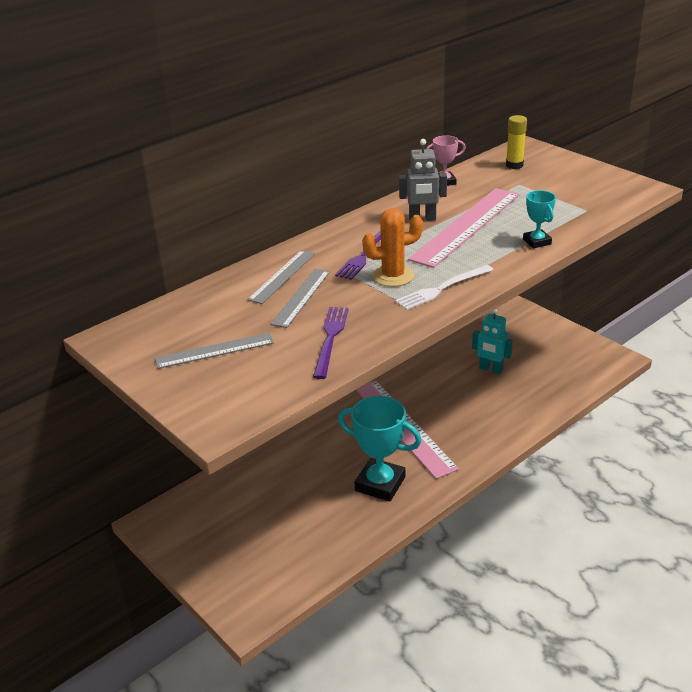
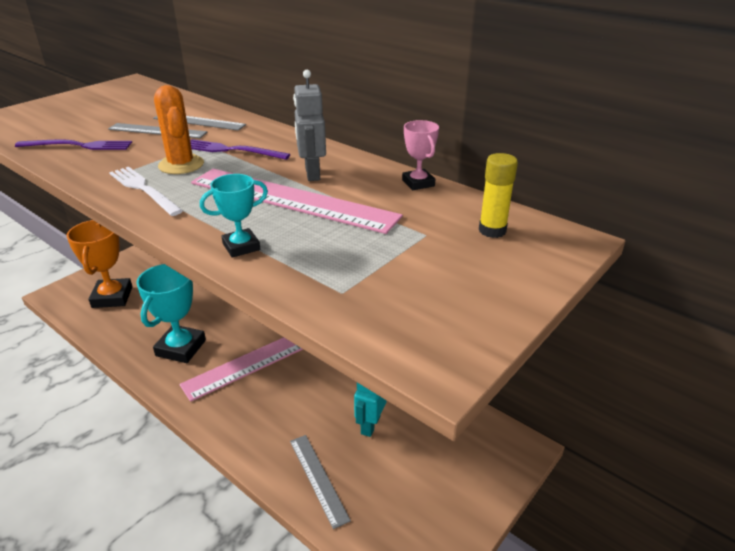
camera: 80 degrees right, 0 degrees up
(214, 350) = (89, 110): grey ruler -> grey ruler (318, 478)
(270, 556) = (112, 297): none -> orange trophy

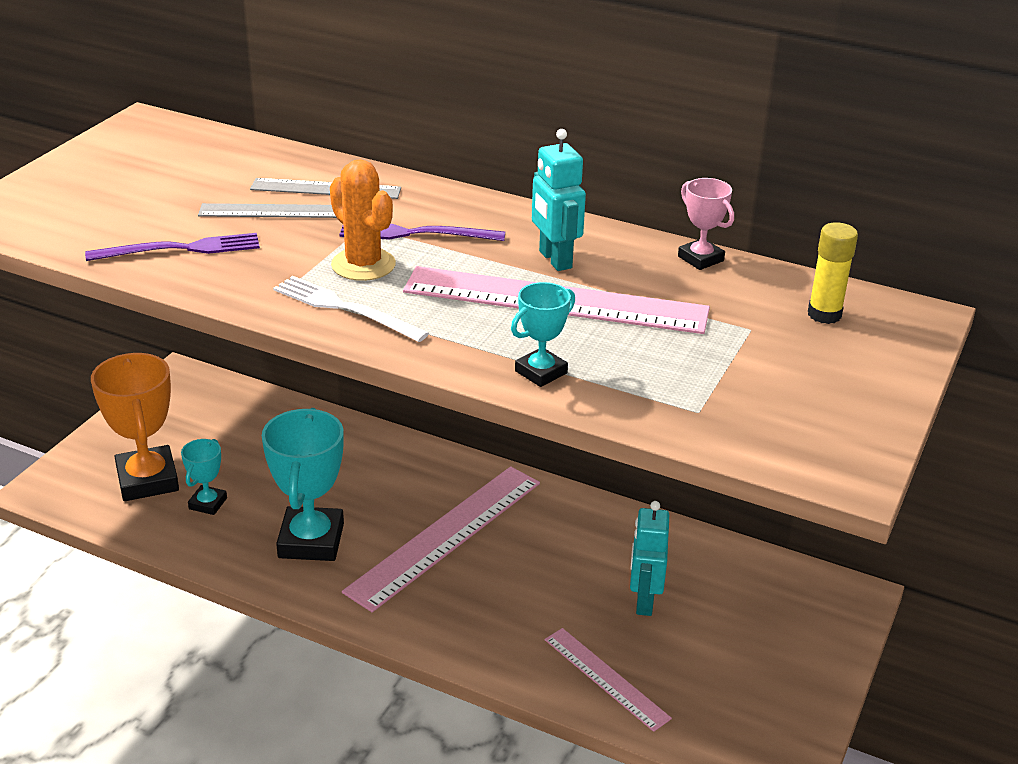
camera: 15 degrees left, 0 degrees up
(136, 316) = (208, 503): none -> turquoise trophy
(312, 174) = (554, 260): grey robot -> turquoise robot
(318, 478) = (606, 678): grey ruler -> pink ruler

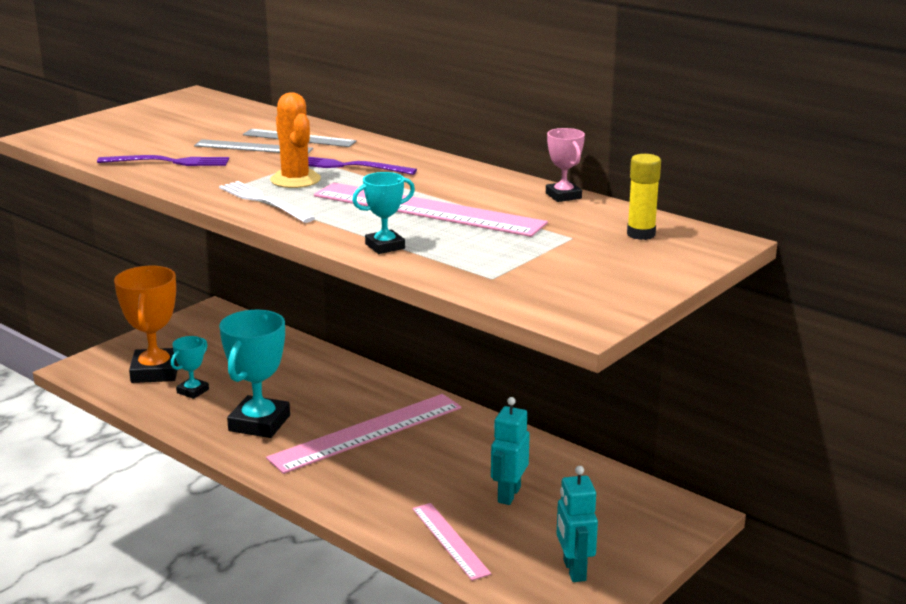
camera: 15 degrees right, 10 degrees down
(554, 260) = (444, 188): turquoise robot -> turquoise robot (573, 570)

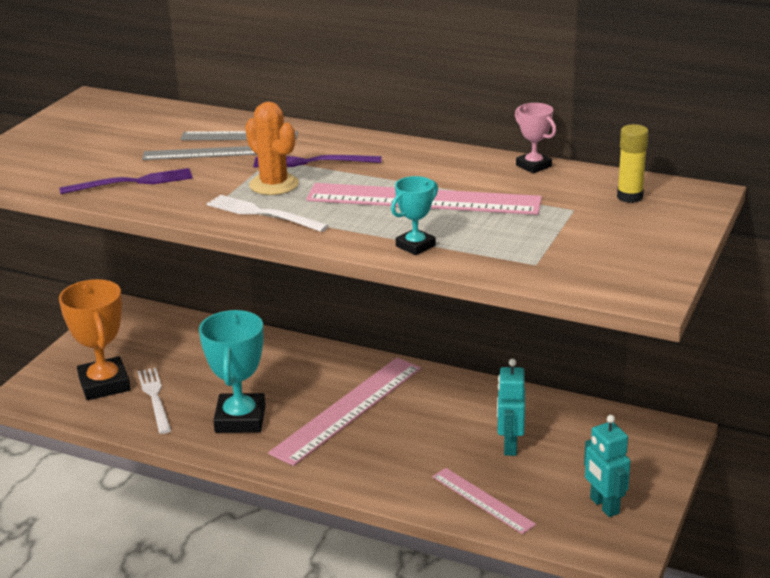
camera: 15 degrees left, 5 degrees up
(193, 391) = (155, 398): turquoise trophy -> white fork

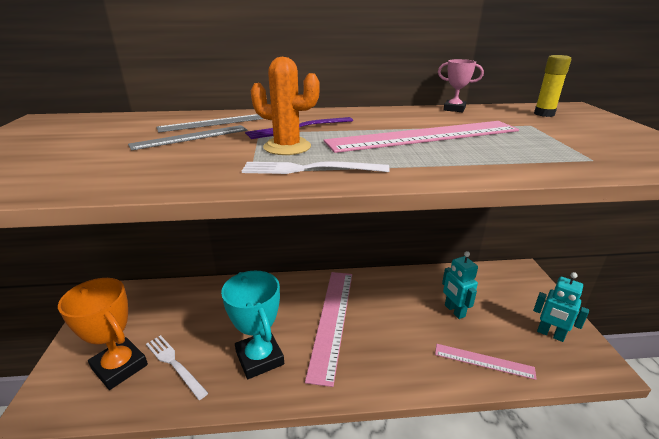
camera: 30 degrees left, 0 degrees up
(132, 182) = (135, 169): purple fork -> none
(415, 246) = (484, 166): turquoise trophy -> none

